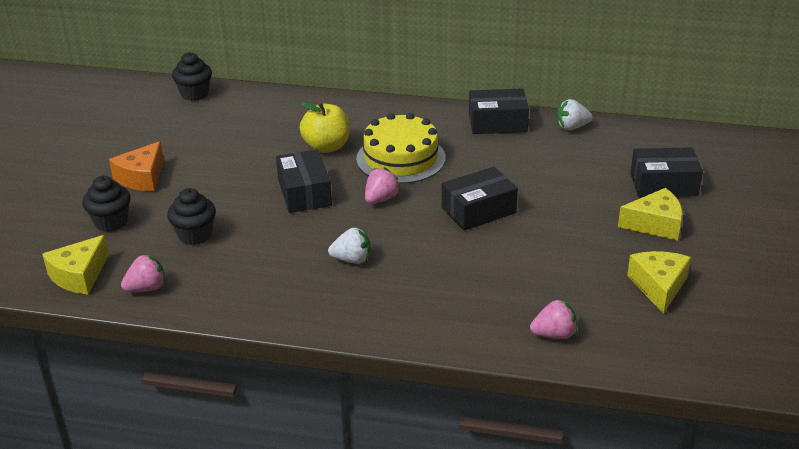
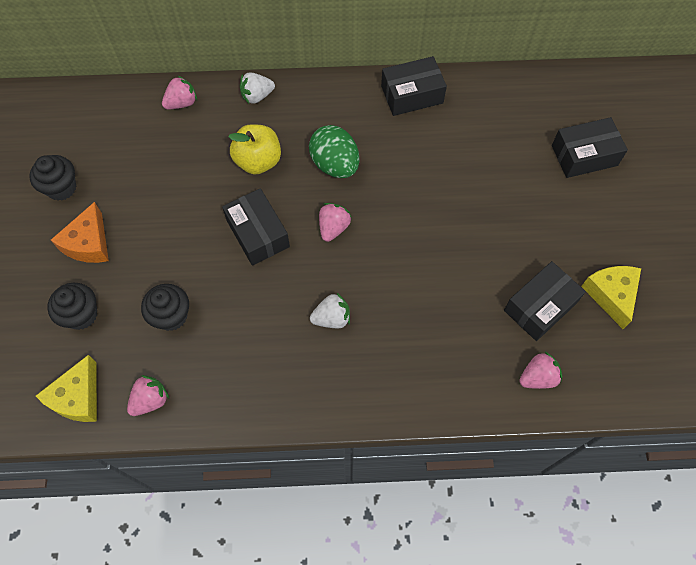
camera: 15 degrees left, 30 degrees up
(194, 94) = (98, 104): black cupcake -> black cupcake (61, 188)
(272, 102) = (182, 103): none -> pink strawberry
(401, 158) = (335, 165): yellow cake -> green egg
(478, 210) = (428, 225): black box -> black box (540, 306)
(571, 127) = (482, 88): white strawberry -> white strawberry (257, 96)
(655, 224) = (589, 212): yellow cheese -> none

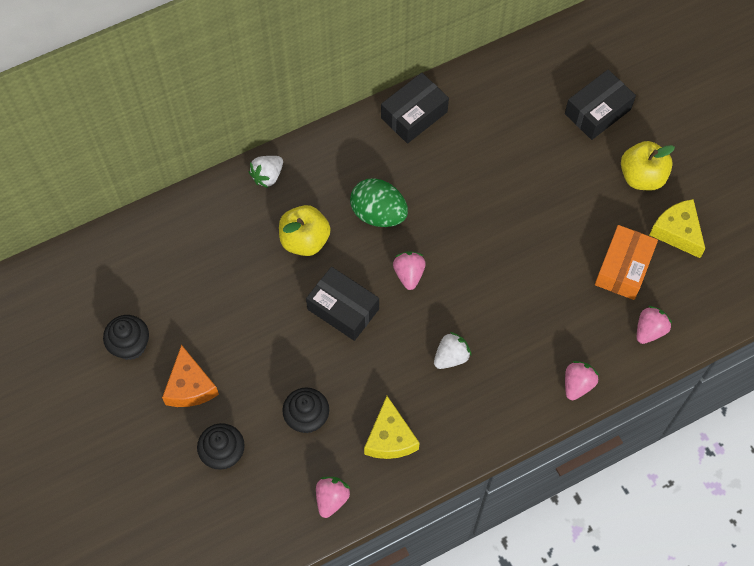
camera: 25 degrees left, 0 degrees up
(78, 397) = (265, 526): yellow cheese -> yellow cheese (390, 438)
(182, 103) = (198, 213): pink strawberry -> pink strawberry (577, 384)
(540, 306) = (623, 268): black box -> orange box
(599, 230) = (642, 176): none -> yellow apple

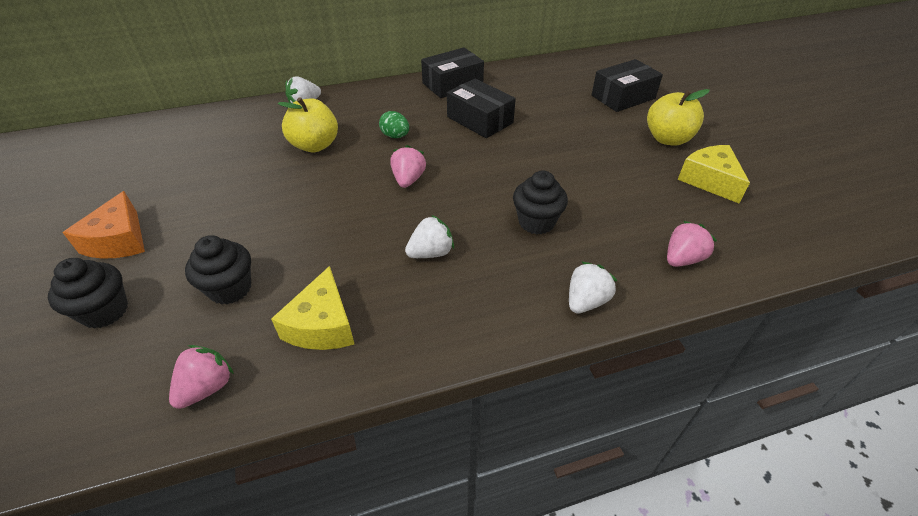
camera: 10 degrees right, 20 degrees down
(130, 345) = (87, 199): black cupcake -> black cupcake (536, 222)
(343, 309) = (326, 198): black box -> black box (480, 120)
(378, 214) = (395, 136): green egg -> green egg, size x0.56
(577, 384) = (586, 301): pink strawberry -> white strawberry
(623, 268) = (648, 201): orange box -> none

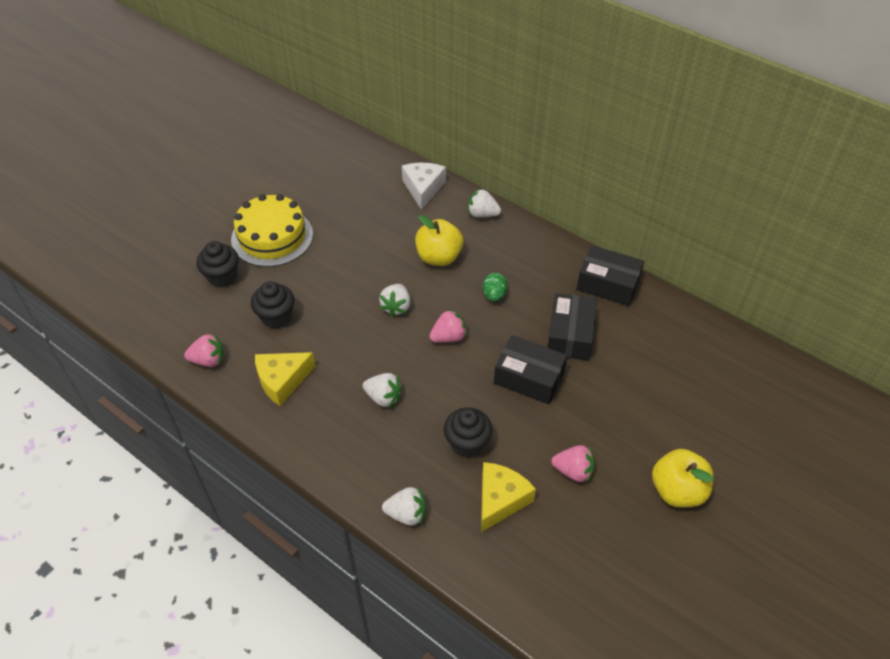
camera: 55 degrees right, 5 degrees up
(119, 240) = (272, 237): orange cheese -> yellow cake
(228, 119) = (423, 189): none -> white cheese
(335, 195) = (396, 307): none -> white strawberry
(623, 97) = (721, 424): black box -> black box (529, 378)
(682, 259) = (503, 562): pink strawberry -> pink strawberry (573, 471)
(709, 180) = (635, 549): yellow cheese -> yellow cheese (500, 500)

